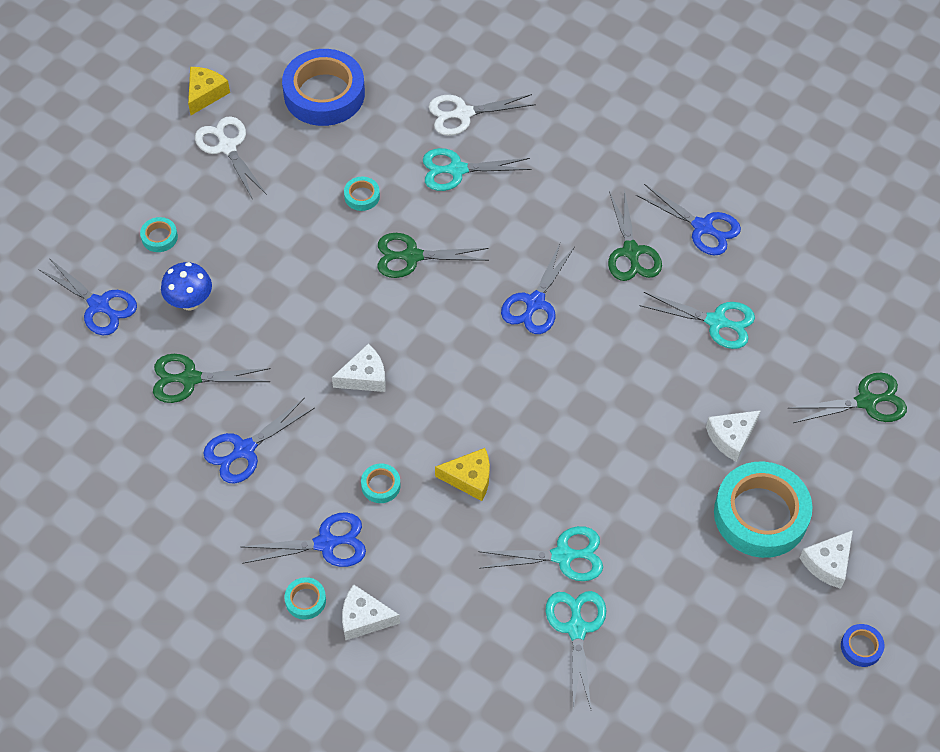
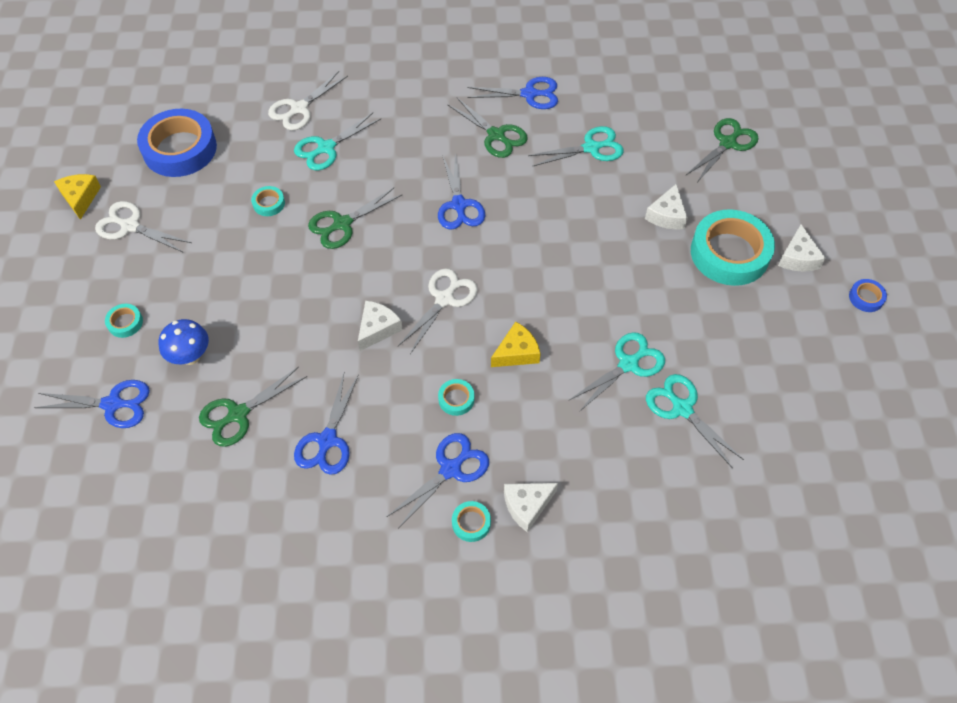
camera: 35 degrees left, 0 degrees up
(446, 386) = (444, 299): none -> white scissors

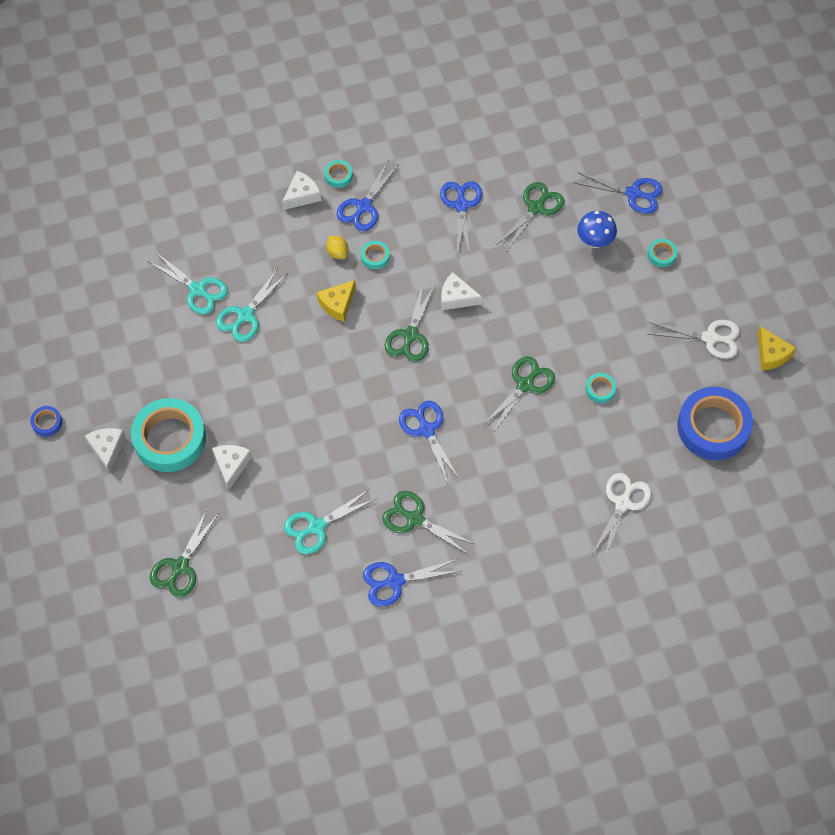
camera: 165 degrees right, 5 degrees up
(112, 404) = (633, 193): blue scissors -> blue scissors turned 150 degrees counterclockwise
(326, 148) = (575, 463): turquoise scissors -> none
(377, 329) = (456, 297): white cheese -> white cheese turned 90 degrees clockwise
(444, 299) = (410, 335): white scissors -> green scissors
(500, 415) = (337, 252): none -> yellow lemon

